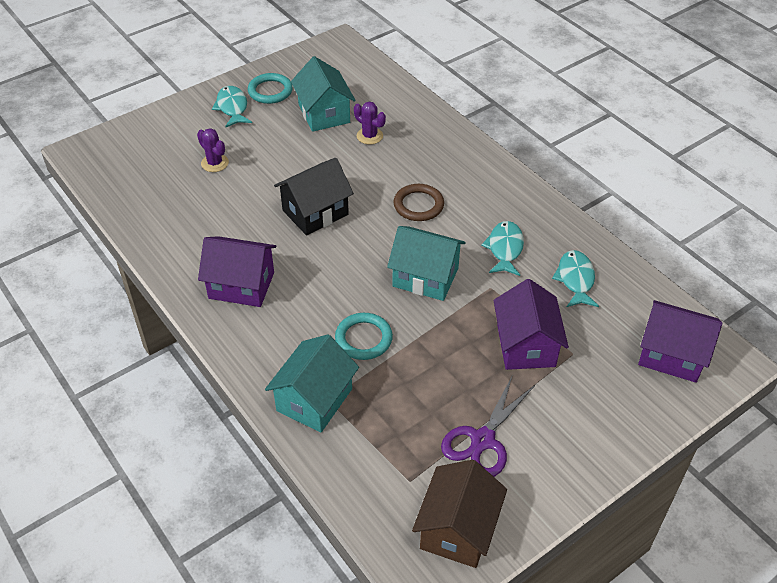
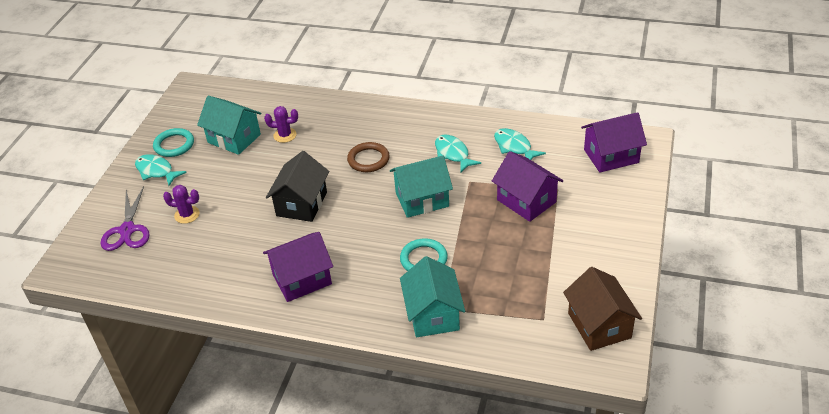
camera: 35 degrees left, 5 degrees down
(482, 440) = (560, 268): purple scissors -> purple scissors (127, 230)

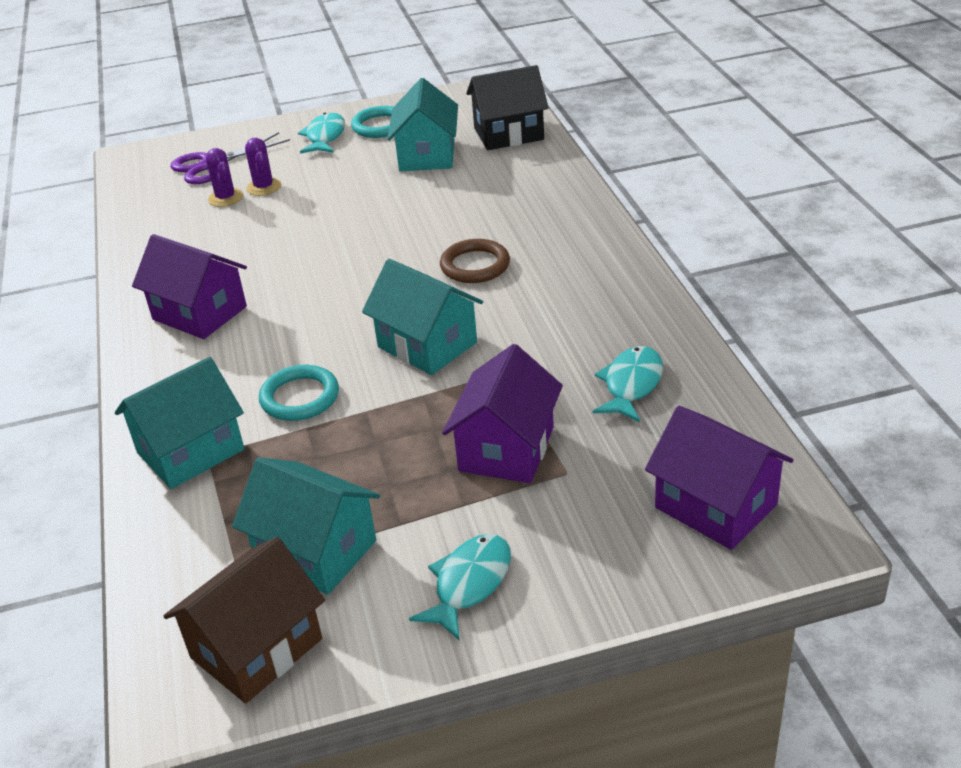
camera: 60 degrees right, 5 degrees down
(285, 135) = (466, 185): purple cactus -> purple cactus (225, 198)
(301, 204) = (341, 253): black house -> black house (508, 134)
(453, 154) = (556, 332): turquoise fish -> turquoise fish (469, 584)
(548, 287) = (316, 551): none -> turquoise house

